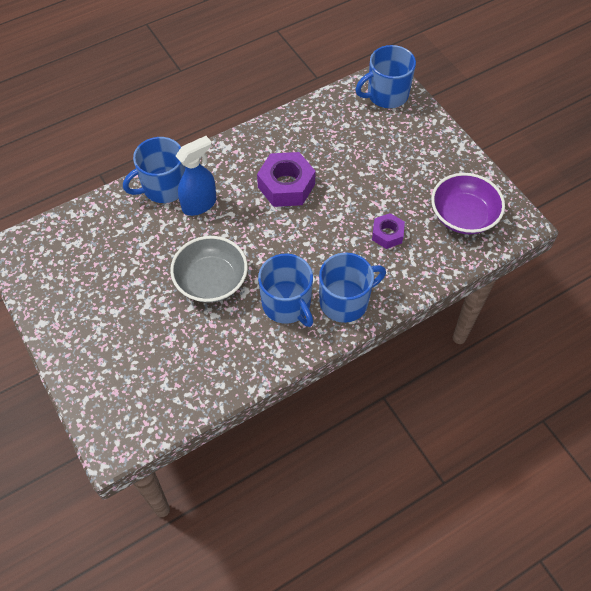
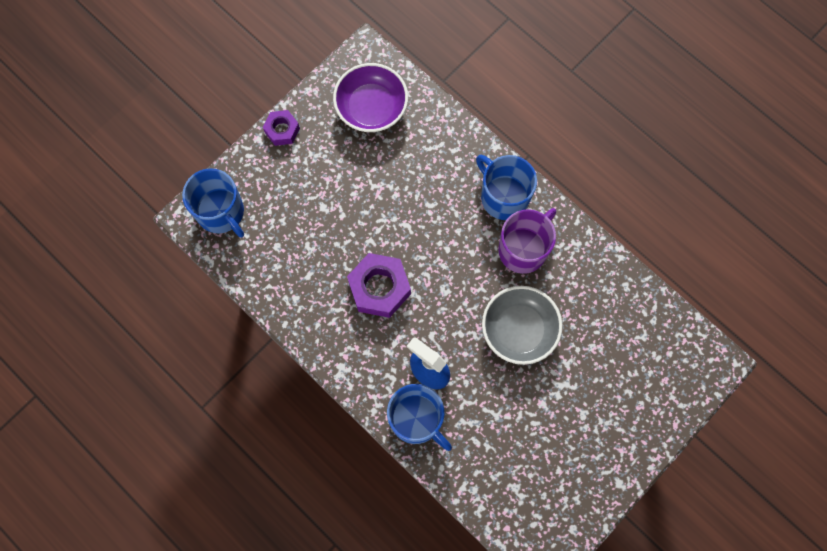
camera: 105 degrees left, 15 degrees up
(287, 304) = (523, 249): blue mug -> purple mug
(387, 234) = (414, 174): purple nut -> purple nut (282, 130)

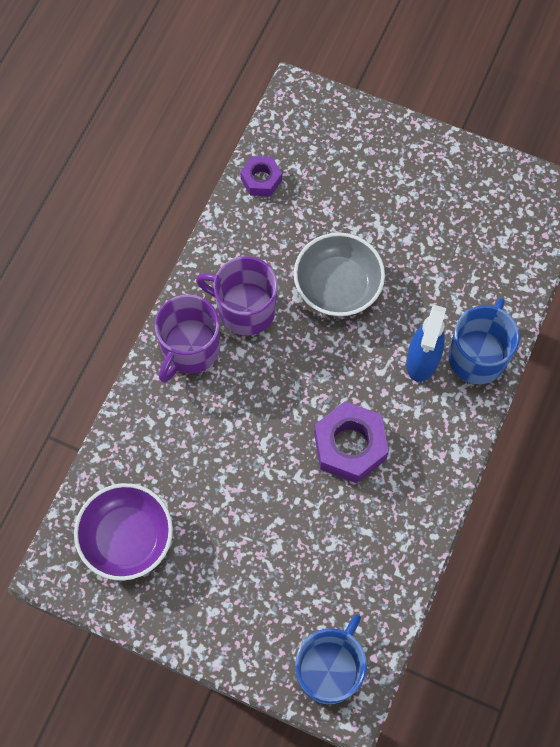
camera: 110 degrees left, 5 degrees down
(282, 130) = (194, 637): purple nut -> purple nut (261, 180)
(503, 197) = (190, 349): blue mug -> purple mug

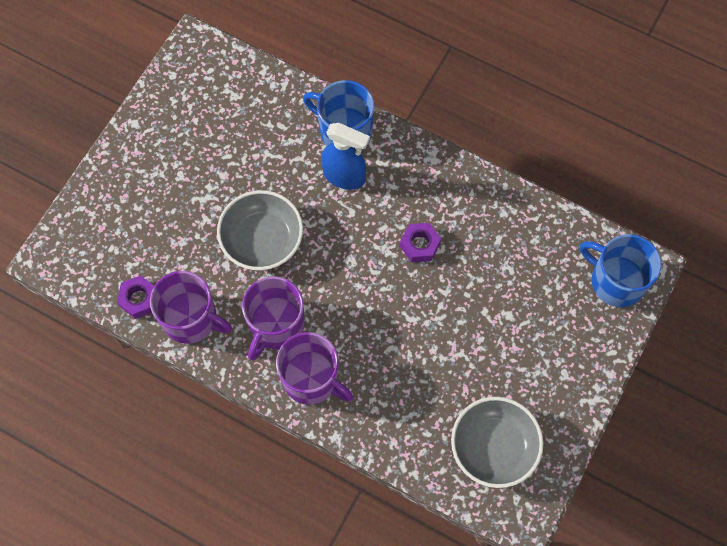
camera: 85 degrees left, 0 degrees up
(127, 537) = (493, 447): purple bowl -> grey bowl
(245, 229) = (191, 318): none -> purple mug
(350, 446) = (419, 245): purple nut -> purple nut, size x0.58

